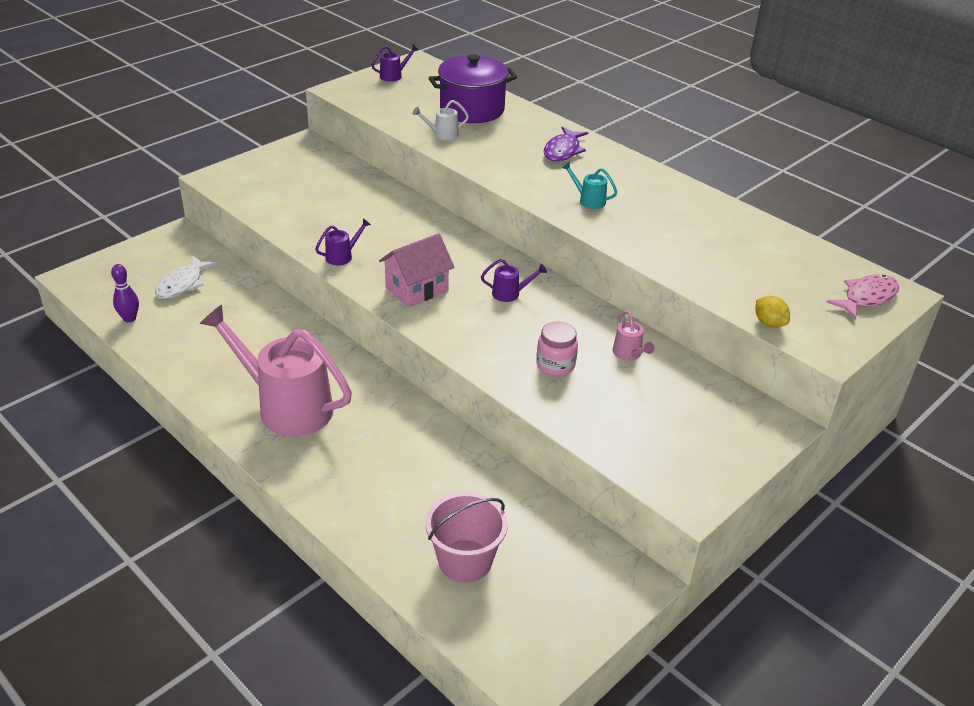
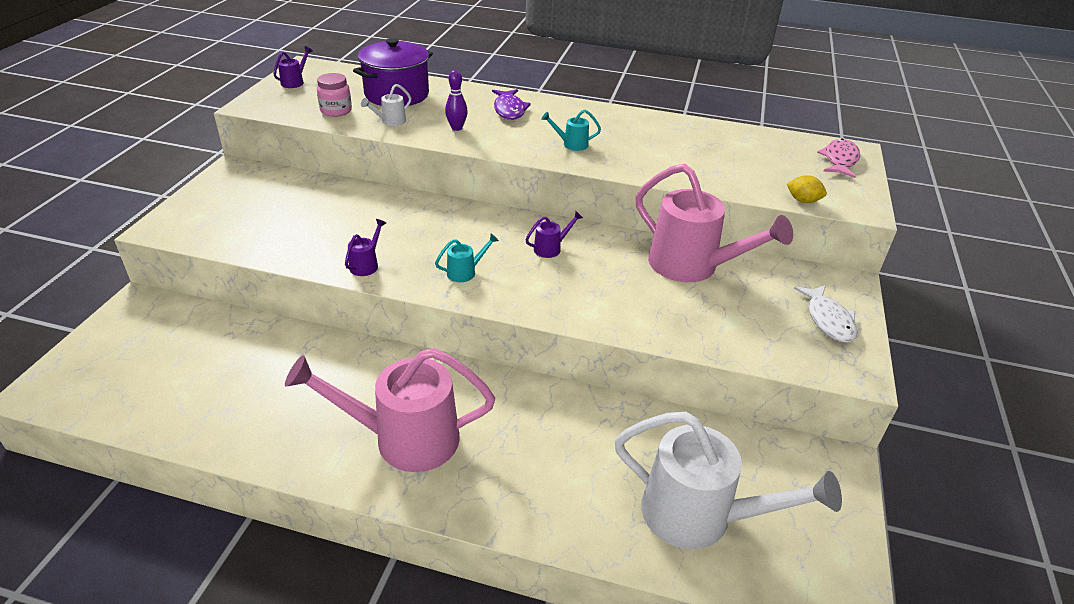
camera: 30 degrees left, 0 degrees up
(129, 318) = (148, 413): purple bowling pin -> purple bowling pin (456, 128)
(182, 284) = (184, 353): white fish -> white fish (828, 320)
(416, 289) = (465, 272): pink house -> turquoise watering can
(465, 561) = (700, 517): pink bucket -> white watering can
(555, 365) = (647, 298): pink jar -> pink jar (336, 111)
(629, 354) = (692, 267): pink watering can -> pink watering can, size x2.48

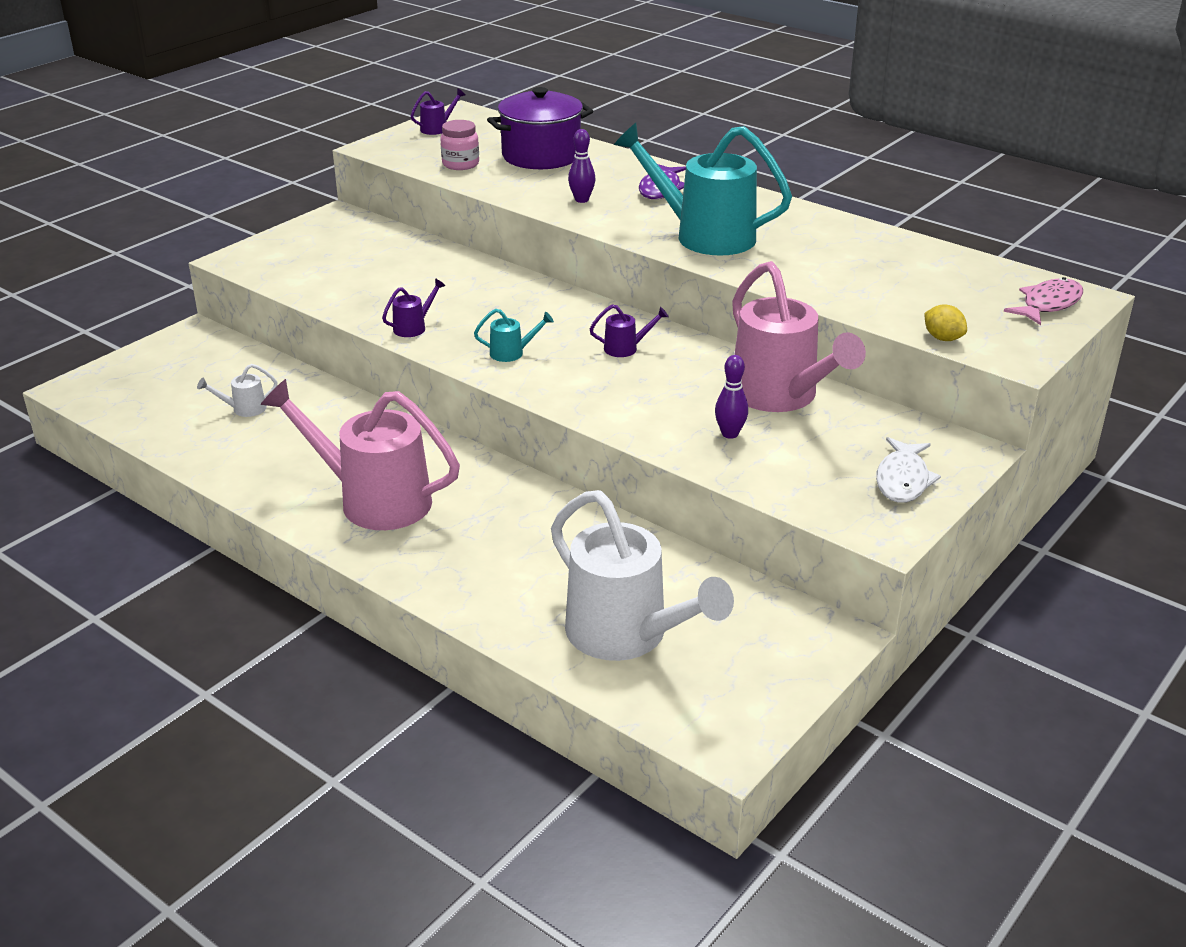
camera: 25 degrees right, 5 degrees down
(390, 121) = (511, 183): white watering can -> white watering can (244, 409)
(571, 144) = (703, 235): turquoise watering can -> turquoise watering can, size x2.48
(683, 309) = (730, 434): none -> purple bowling pin

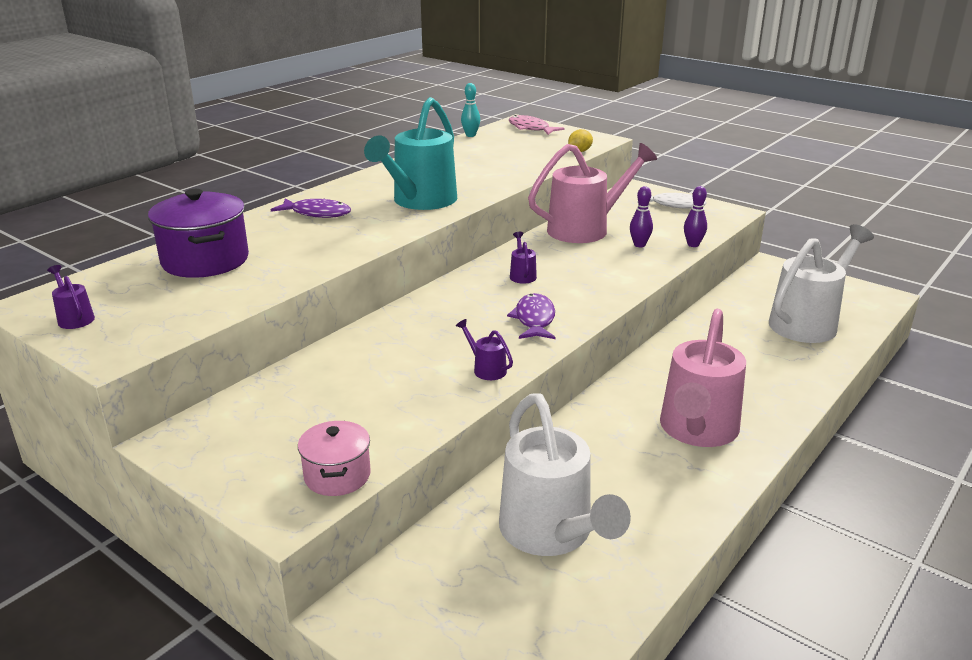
camera: 90 degrees left, 5 degrees down
(244, 409) = (551, 534): white watering can -> white watering can, size x2.48
(272, 273) = (337, 476): none -> pink pot
(460, 164) = (205, 300): pink jar -> none
(512, 353) = (534, 319): turquoise watering can -> purple fish
(581, 200) = (331, 242): purple bowling pin -> purple bowling pin (693, 244)
(987, 261) = (470, 135): none -> turquoise bowling pin

